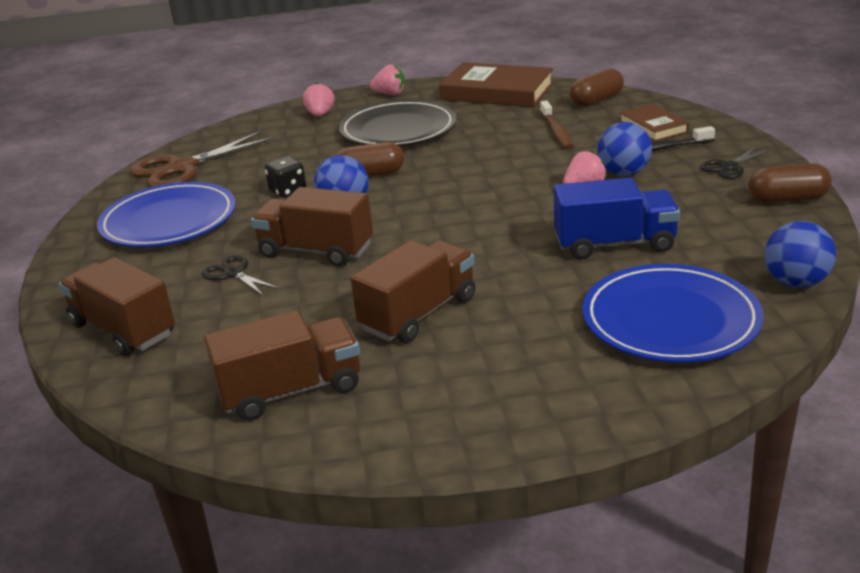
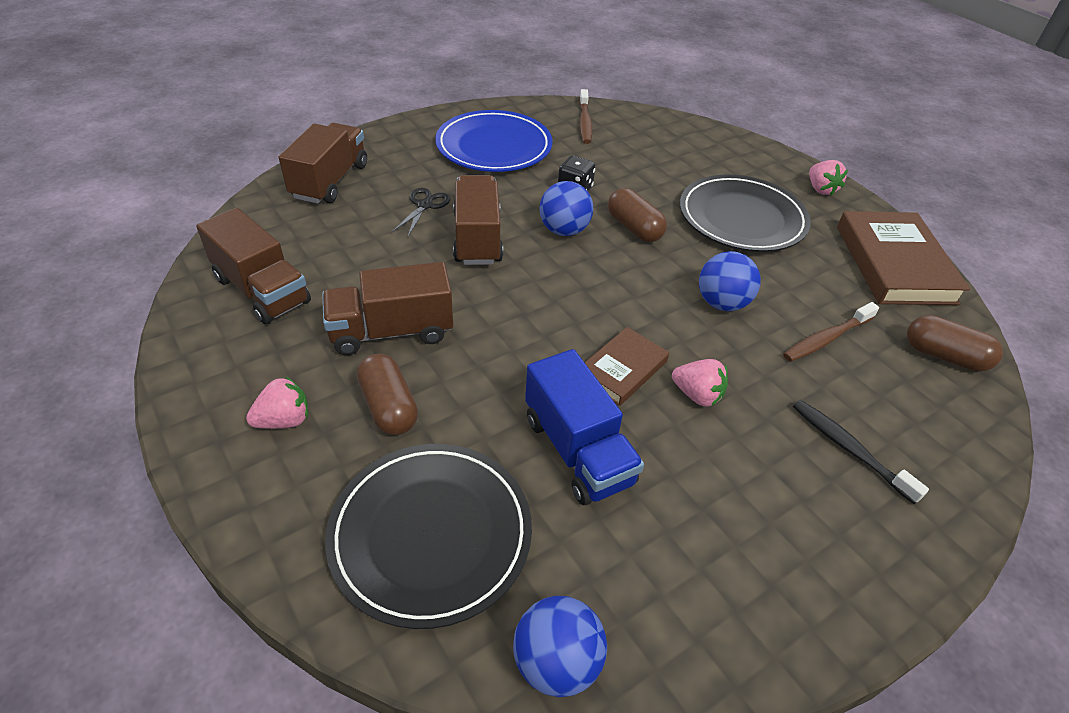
camera: 60 degrees right, 15 degrees up
(182, 168) = (584, 122): brown scissors -> brown toothbrush
(320, 114) = (738, 161): pink strawberry -> pink strawberry (284, 420)
(418, 314) = (391, 331): brown truck -> brown truck turned 150 degrees clockwise
(623, 173) = (757, 424): blue ball -> blue ball (722, 303)
(653, 127) = (910, 429): brown book -> brown book (622, 369)
(670, 320) = (431, 534): blue plate -> black plate
(729, 167) = (846, 536): black scissors -> none
(787, 199) = (789, 624): brown capsule -> brown capsule (389, 407)

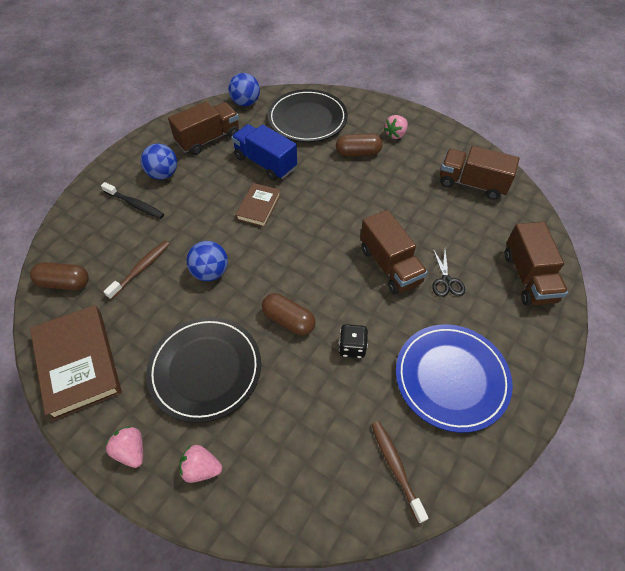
camera: 160 degrees right, 10 degrees up
(389, 407) = (358, 153): brown capsule -> brown capsule turned 45 degrees counterclockwise
(391, 331) = (387, 186): brown truck -> brown truck (208, 139)
(564, 230) = (337, 296): blue ball -> blue ball (163, 174)
(697, 395) = (215, 206): pink strawberry -> pink strawberry (201, 468)

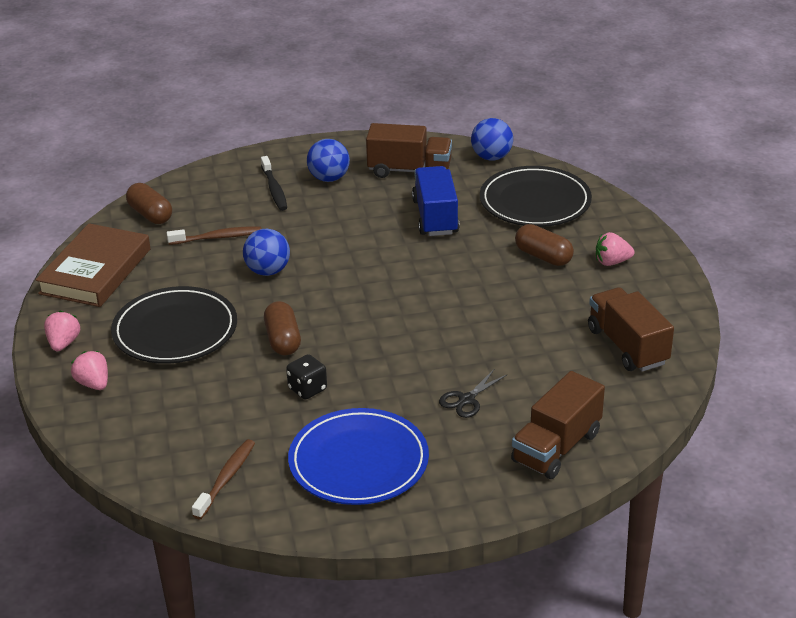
camera: 45 degrees right, 20 degrees down
(258, 207) = (377, 247): brown book -> none
(390, 265) = (431, 357): brown truck -> none

